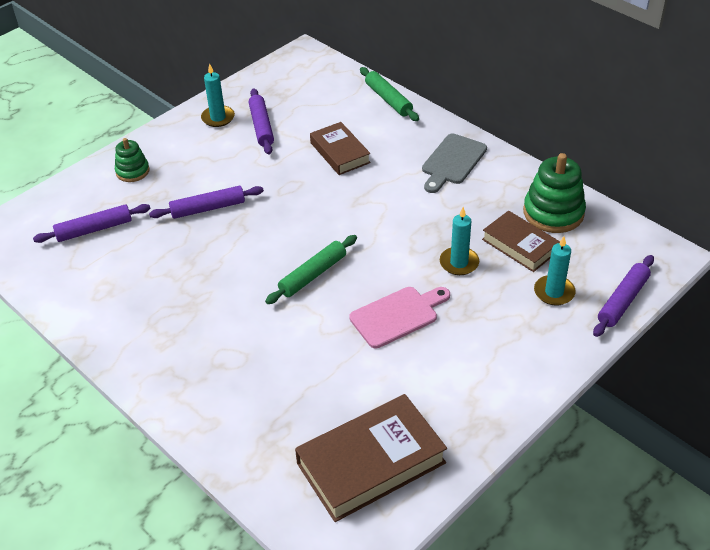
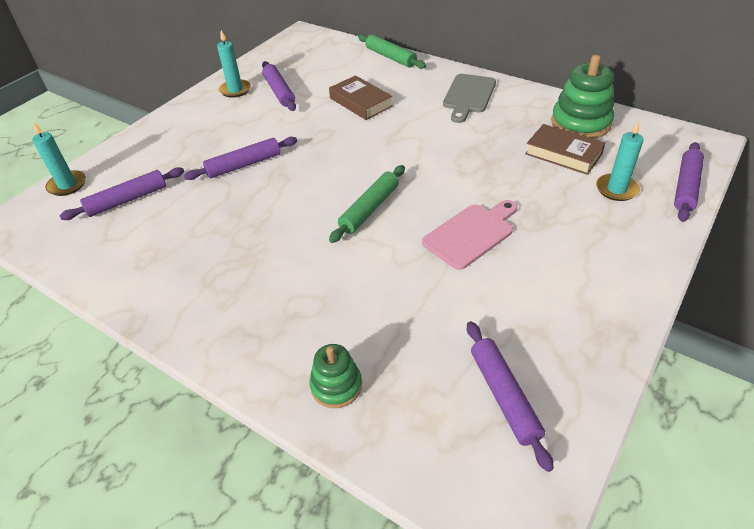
camera: 10 degrees left, 0 degrees up
(132, 171) = (159, 143): green stacking toy -> green stacking toy (336, 386)
(371, 463) = (504, 396): brown book -> purple rolling pin
(459, 263) = (512, 177): turquoise candle -> turquoise candle (67, 185)

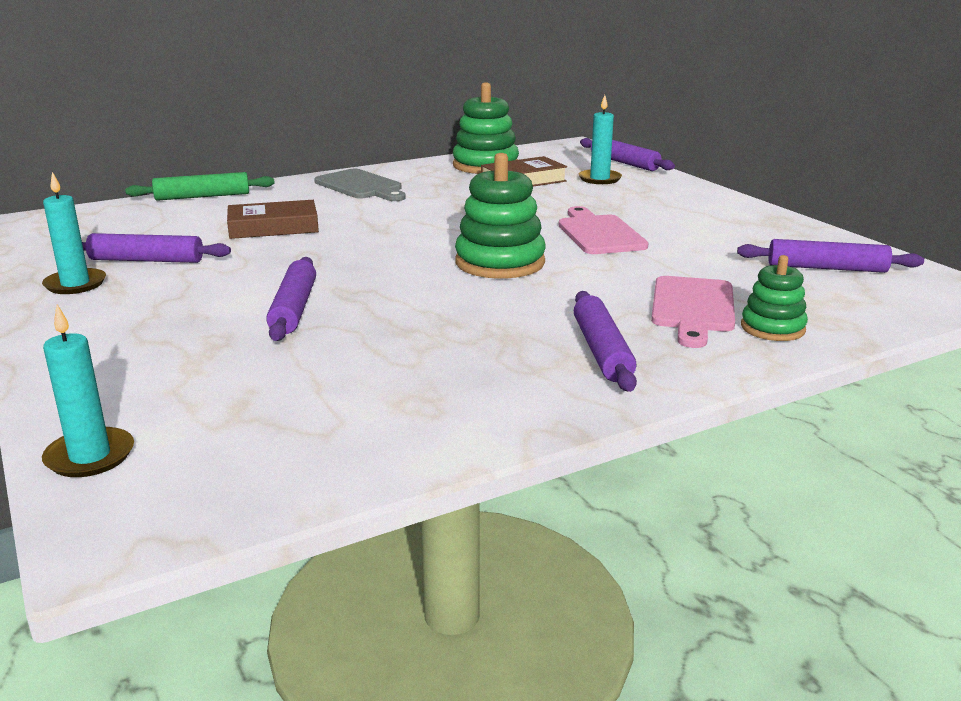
camera: 65 degrees left, 20 degrees down
(127, 200) = (241, 403): purple rolling pin -> purple rolling pin (602, 351)
(348, 329) = (692, 308): none -> pink cutting board
(370, 209) = (500, 263): green rolling pin -> green stacking toy

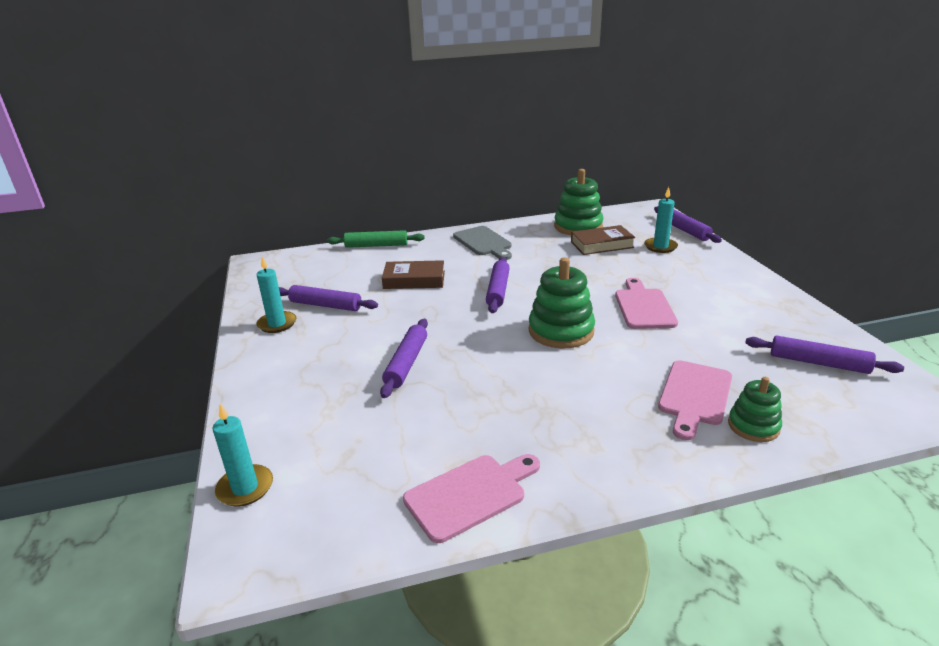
camera: 15 degrees right, 5 degrees up
(435, 426) = (470, 494): none -> pink cutting board
(602, 351) = (611, 434): purple rolling pin -> purple rolling pin (498, 290)

